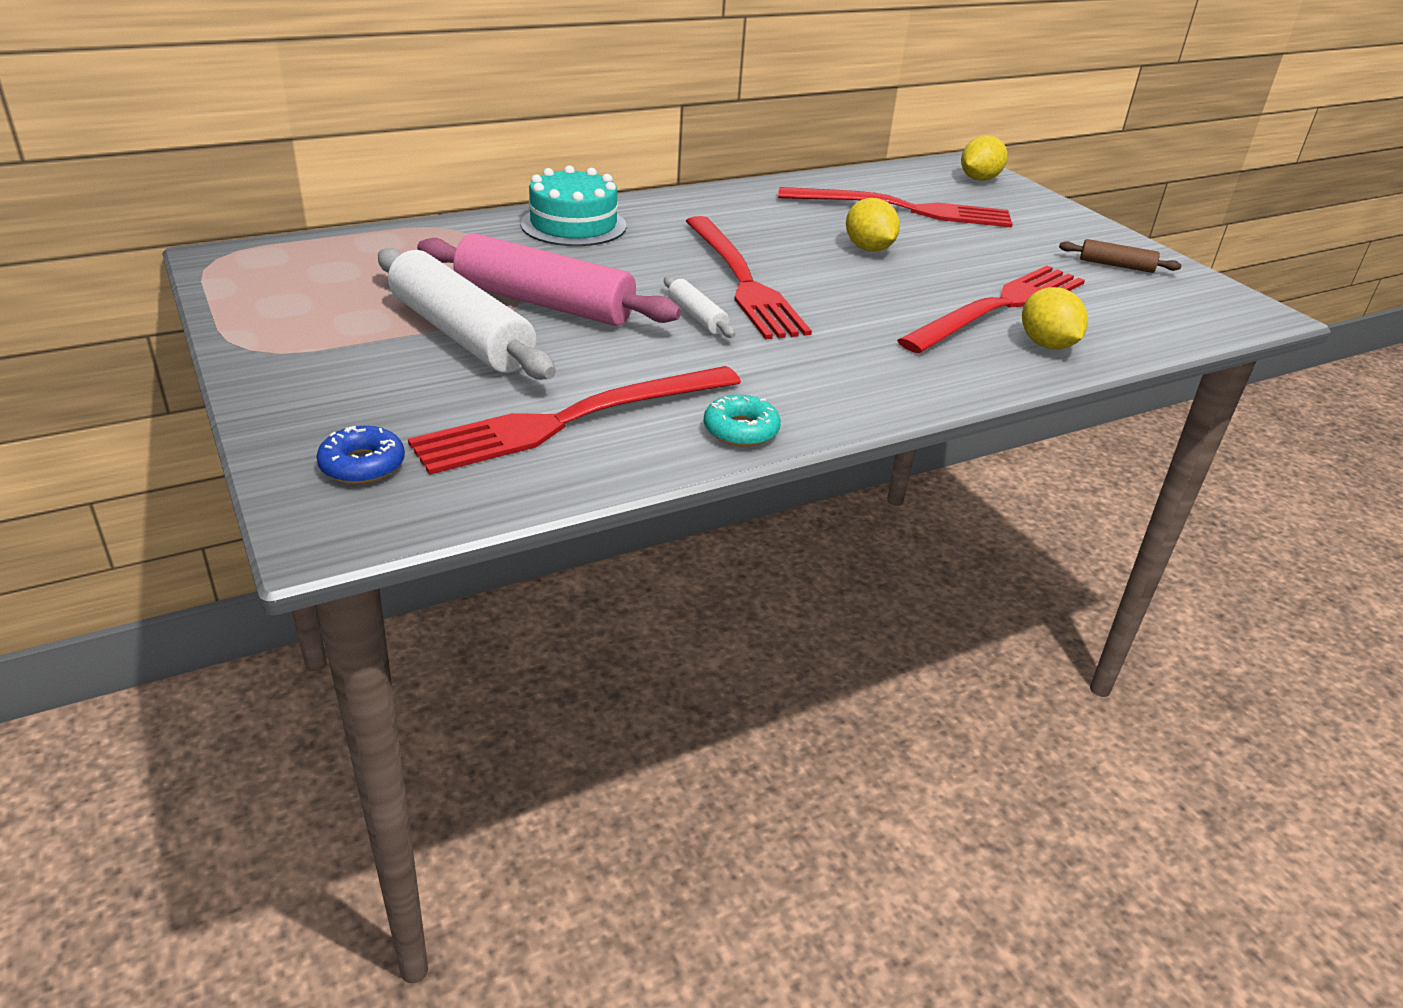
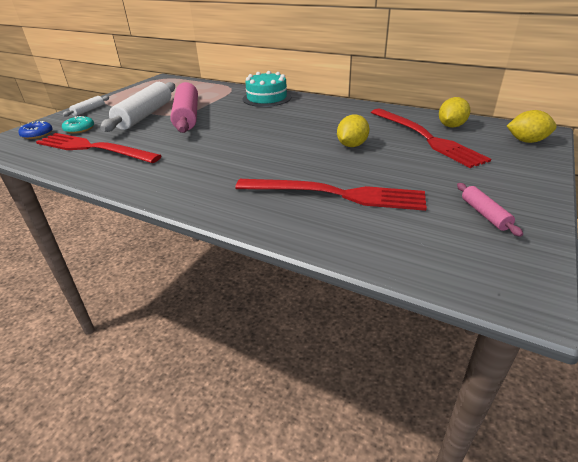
camera: 60 degrees right, 0 degrees up
(697, 317) = (211, 139): white rolling pin -> white rolling pin (88, 110)
(741, 430) = (110, 176): turquoise donut -> turquoise donut (79, 129)
(742, 280) = (263, 135): red fork -> none
(1047, 345) = (304, 221): yellow lemon -> yellow lemon (451, 126)
(1116, 265) = (484, 214): brown rolling pin -> pink rolling pin

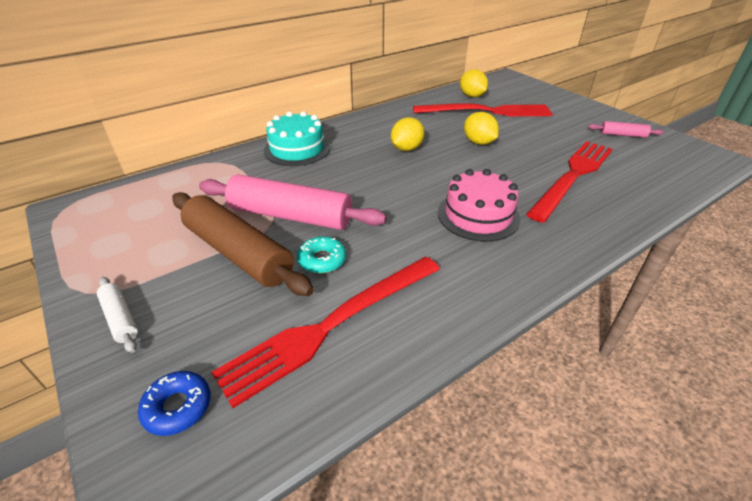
camera: 65 degrees left, 5 degrees up
(79, 129) = (217, 338): turquoise donut -> turquoise donut (322, 260)
(145, 115) = (238, 253): white rolling pin -> brown rolling pin
(229, 165) = (478, 215): none -> pink cake
(526, 141) = (520, 85): yellow lemon -> yellow lemon (406, 149)

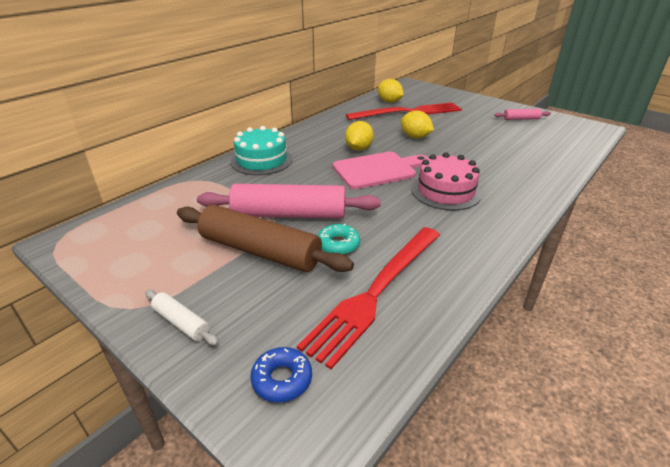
camera: 15 degrees left, 5 degrees down
(414, 177) = (377, 170): none -> pink cutting board
(573, 176) = (501, 153): red fork -> none

